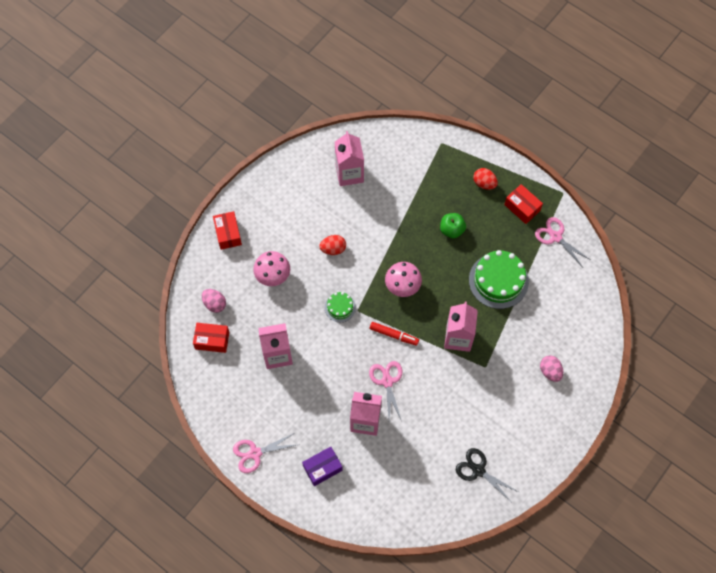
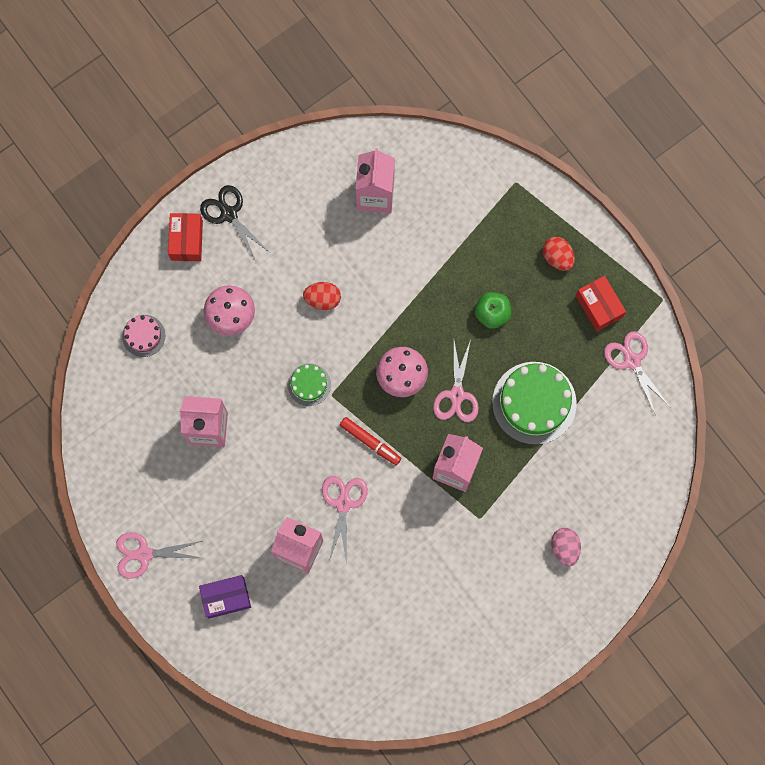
camera: 15 degrees right, 10 degrees up
(212, 340) = (127, 386): red box -> none
(214, 304) = (143, 335): pink egg -> pink cake
(444, 289) = (456, 395): none -> pink scissors
(478, 470) = (428, 655): black scissors -> black scissors (228, 214)

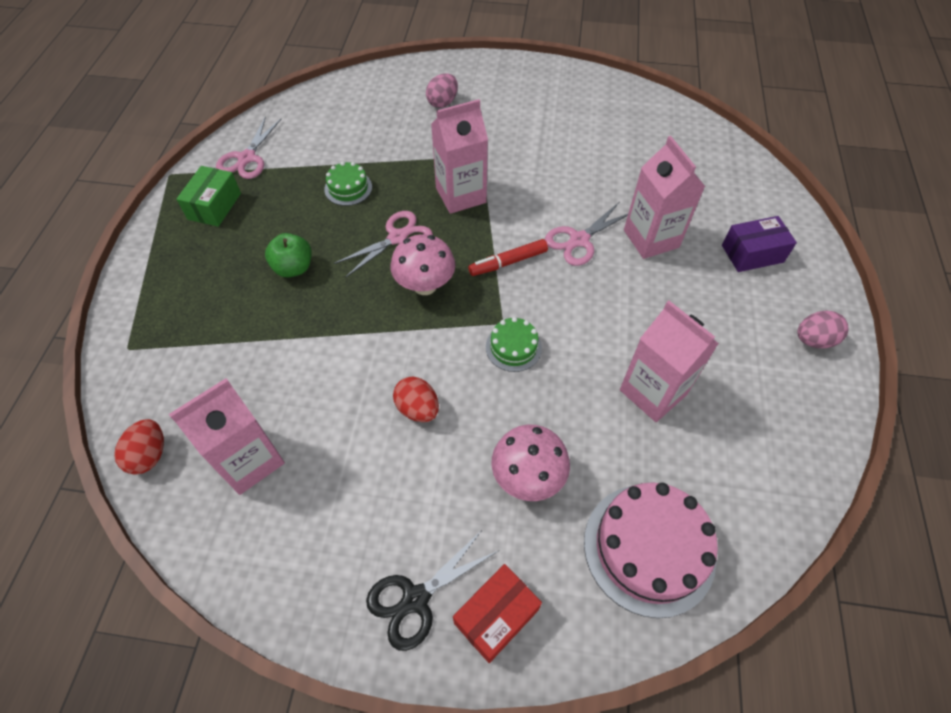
camera: 135 degrees left, 20 degrees down
(143, 335) = (649, 548): pink cake -> pink cake, size x1.93
(144, 554) = (813, 340): pink scissors -> pink egg
(226, 597) = (752, 254): purple box -> purple box turned 45 degrees counterclockwise
(228, 214) = (415, 599): black scissors -> black scissors turned 45 degrees clockwise
(370, 442) = (508, 262): red marker -> red marker turned 105 degrees counterclockwise
(534, 403) = (348, 188): green cake -> green cake, size x0.52
(557, 257) = (189, 262): red egg -> red egg (149, 455)
(599, 306) = (214, 206): red box -> green box

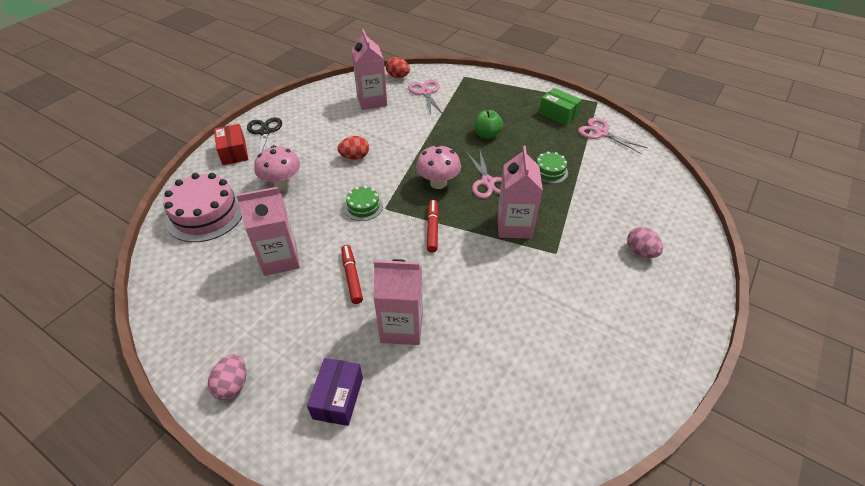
camera: 115 degrees right, 10 degrees down
(579, 240) = (429, 278): pink scissors -> pink scissors (426, 93)
(625, 306) = (352, 277): none -> red marker

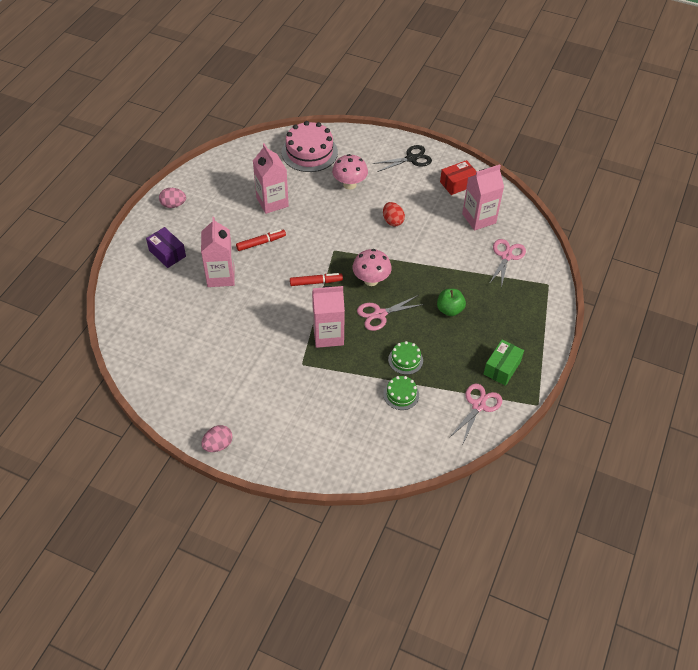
camera: 80 degrees right, 5 degrees up
(234, 152) = (381, 147): red box -> red box (457, 183)
(338, 398) = (167, 253): purple box -> purple box turned 45 degrees clockwise
(363, 207) = (333, 237): green cake -> green cake (401, 394)
(398, 76) = (528, 231): red egg -> none
(426, 93) = (506, 256): pink scissors -> pink scissors turned 45 degrees counterclockwise
(640, 252) = (312, 424): pink egg -> pink egg (218, 445)

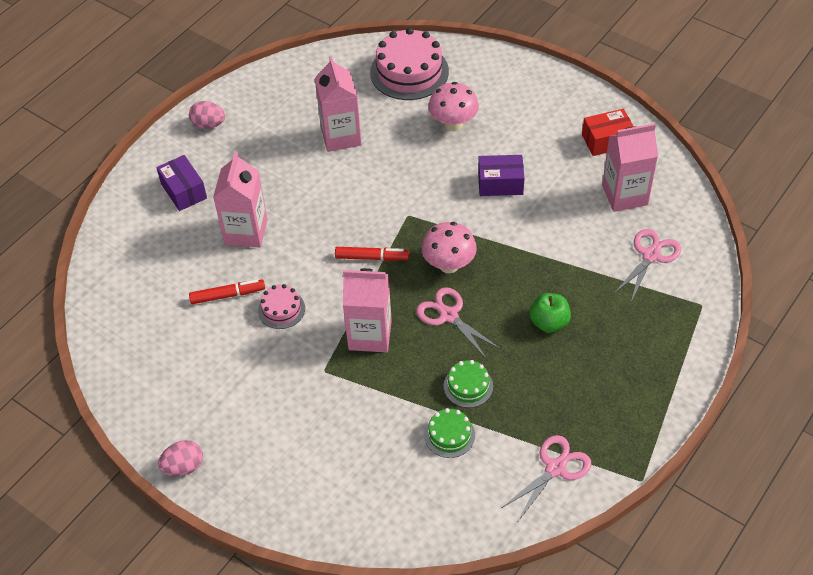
camera: 15 degrees right, 0 degrees up
(260, 326) = (281, 309): none -> pink cake
(261, 243) = (311, 192): red marker -> red marker (228, 295)
(379, 314) = (448, 315): pink scissors -> pink scissors turned 60 degrees clockwise
(392, 221) = (500, 184): red egg -> purple box
(411, 158) = (549, 96): black scissors -> none
(502, 368) = (603, 418): green box -> none

